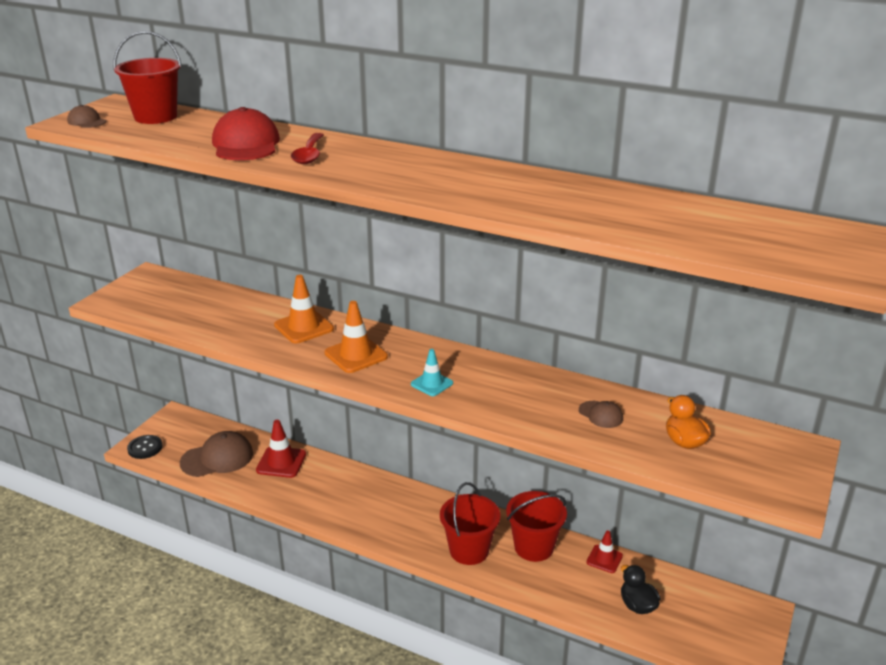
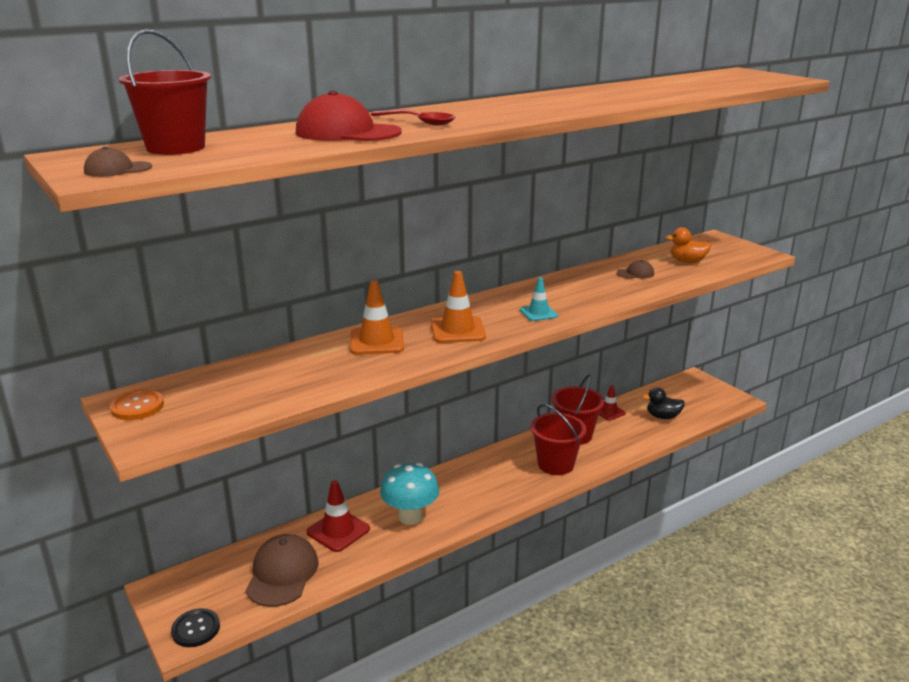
camera: 60 degrees left, 5 degrees down
(143, 282) = (137, 406): none -> orange button
(323, 491) = (410, 517): none -> turquoise mushroom

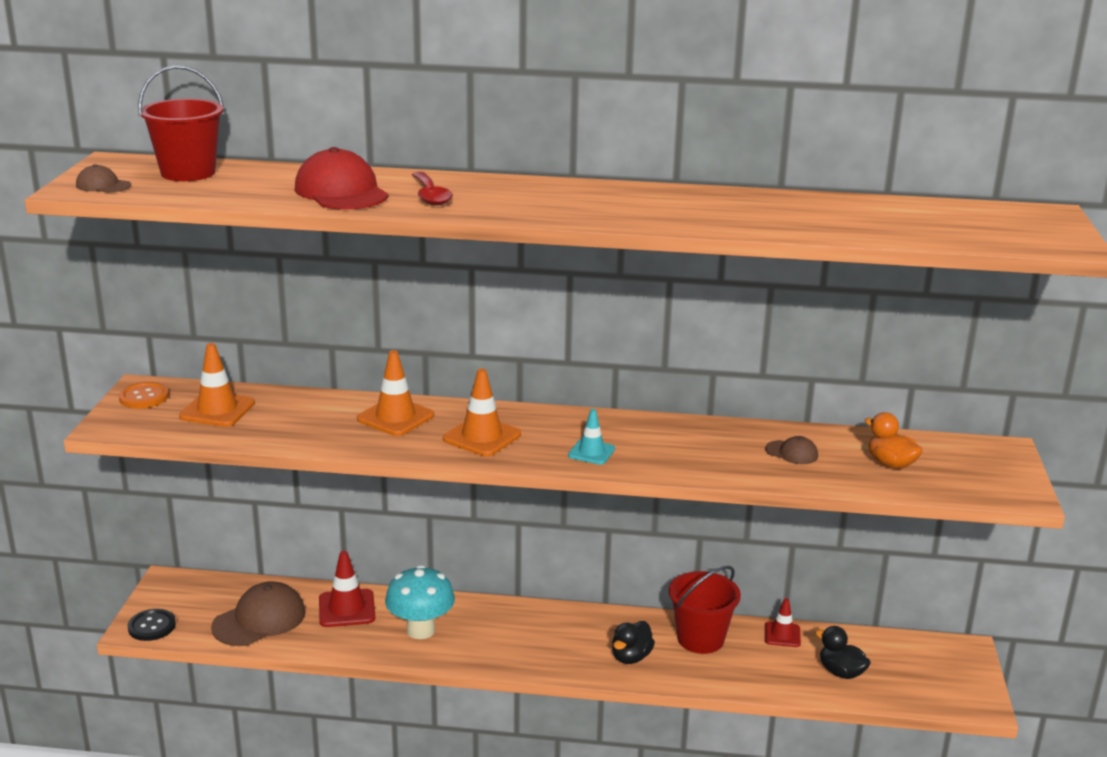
camera: 40 degrees right, 0 degrees up
(225, 390) = (217, 410): none -> orange traffic cone
(555, 464) = (631, 657): red bucket -> black duck

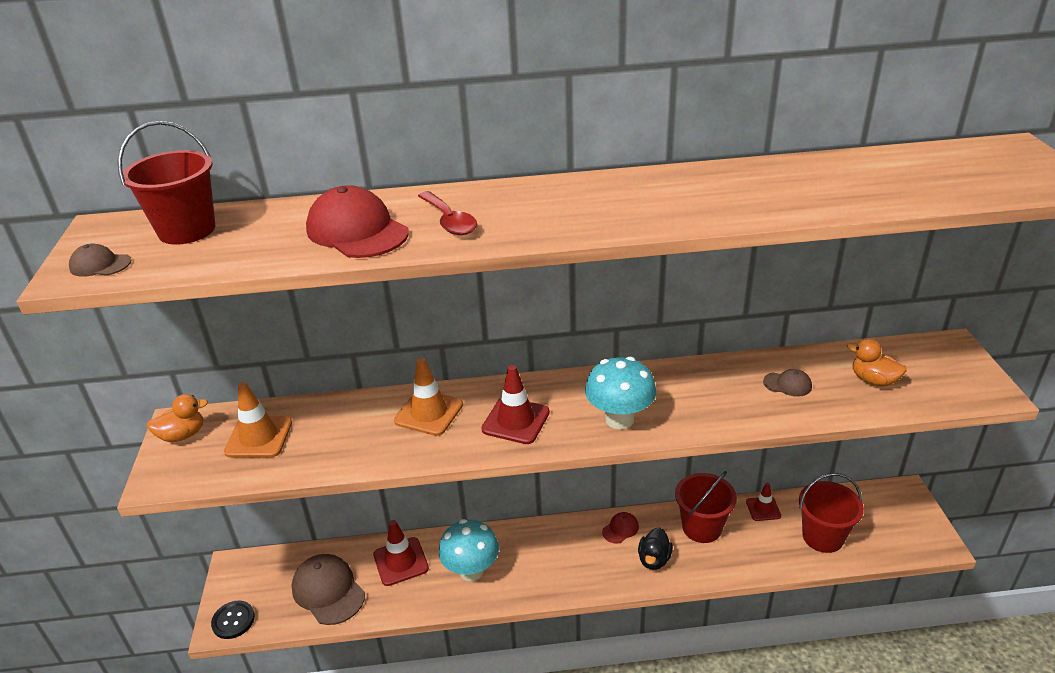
camera: 10 degrees left, 10 degrees up
(144, 397) = (182, 435): orange button -> orange duck
(259, 620) = (328, 591): brown cap -> brown cap turned 75 degrees counterclockwise
(482, 437) = (516, 421): orange traffic cone -> red traffic cone
(591, 452) = (619, 419): turquoise traffic cone -> turquoise mushroom
(605, 623) = (620, 529): none -> red cap
(841, 672) = (822, 537): black duck -> red bucket

